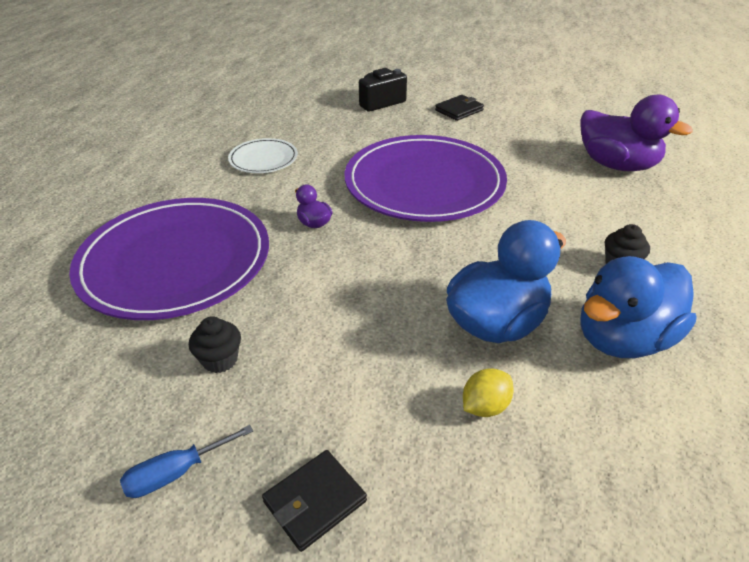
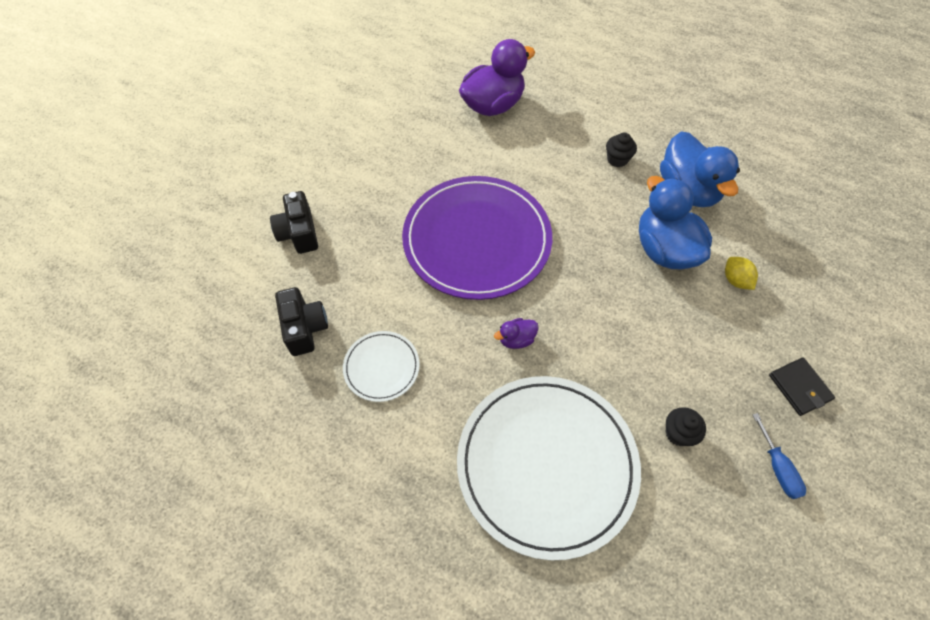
camera: 75 degrees left, 20 degrees up
(175, 261) = (546, 464): purple plate -> white plate
(290, 121) = (305, 328): none -> black camera
(459, 110) = (350, 172): black wallet -> none

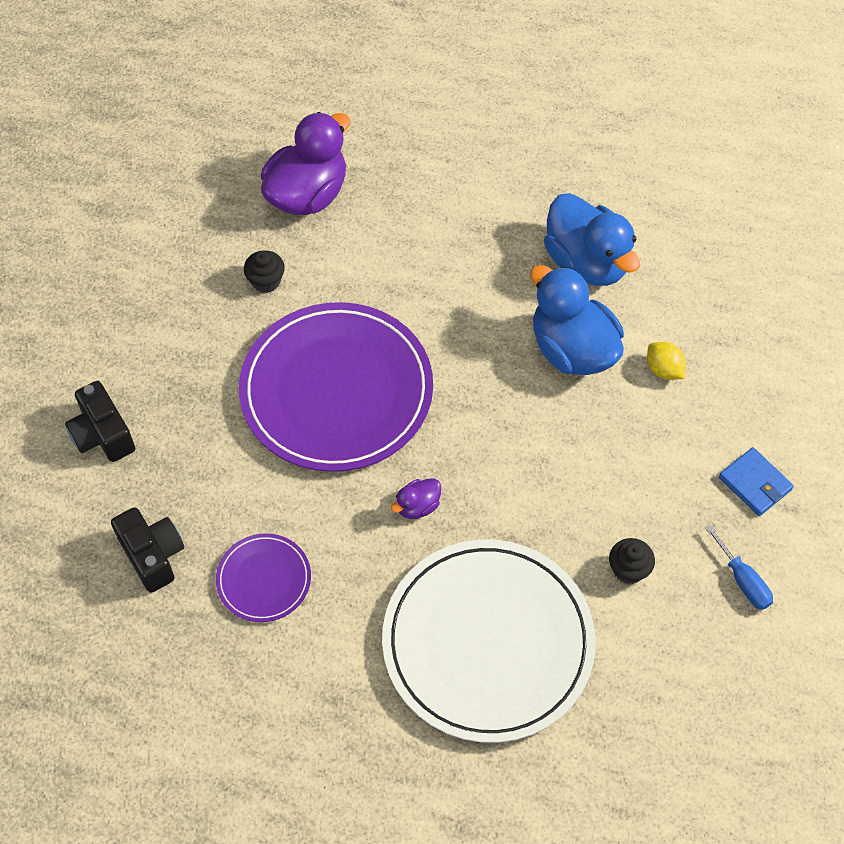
camera: 15 degrees left, 0 degrees up
(381, 367) = (264, 579): white plate -> purple plate
(617, 159) = (490, 239): black cupcake -> black cupcake (266, 281)
(799, 387) = (755, 483): black wallet -> blue wallet

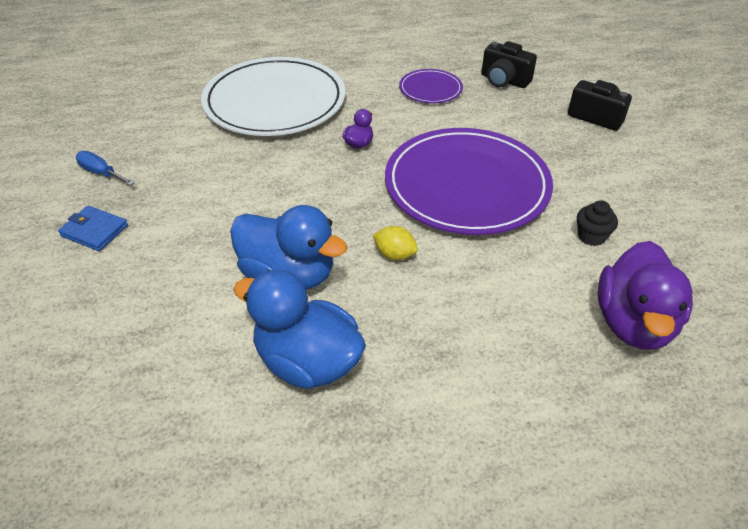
camera: 155 degrees right, 15 degrees down
(628, 569) = (191, 155): black cupcake -> none
(664, 370) = (194, 288): yellow lemon -> yellow lemon (395, 254)

